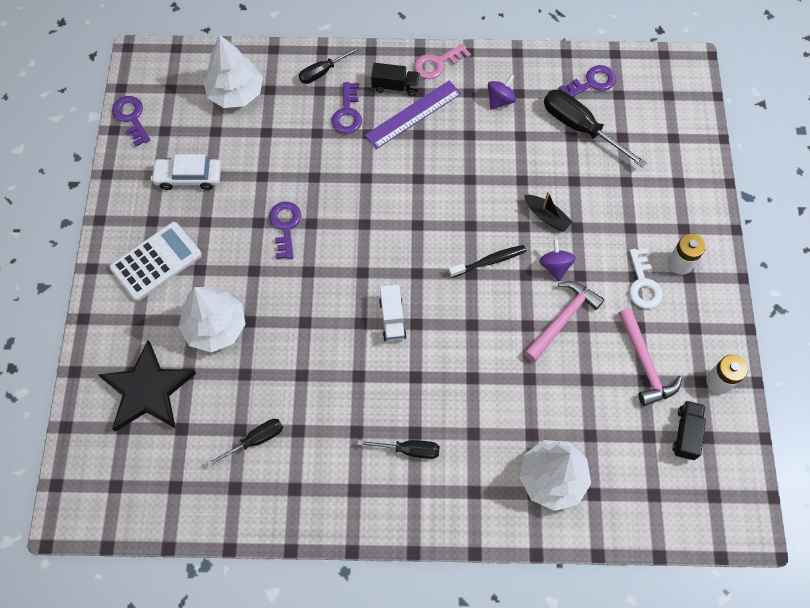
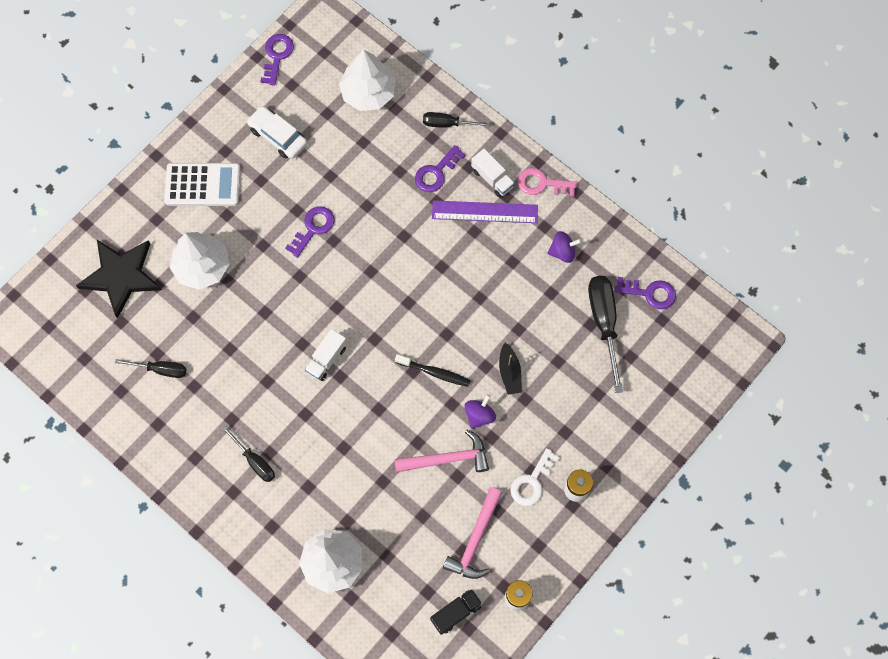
camera: 40 degrees right, 5 degrees up
(395, 86) = (492, 178): black truck -> white truck

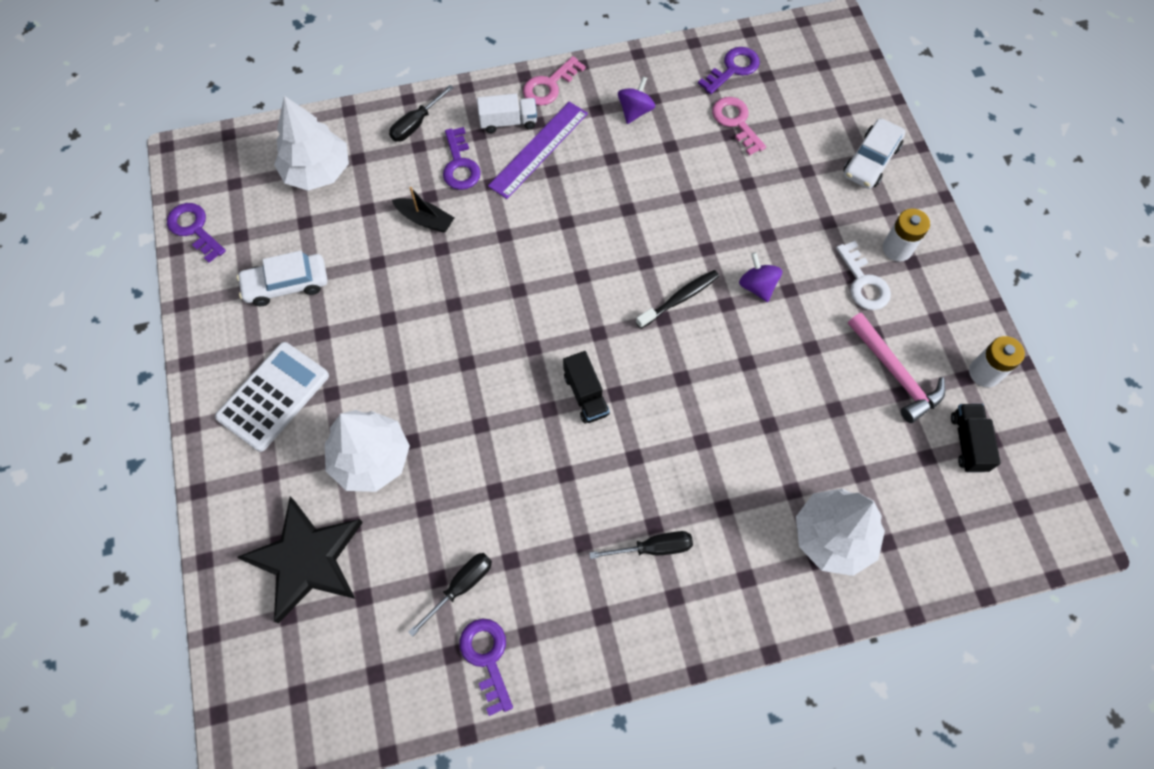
camera: 55 degrees left, 5 degrees down
(313, 228) = (423, 315): purple key -> purple key (487, 658)
(326, 359) = (586, 395): white truck -> black truck
(447, 458) = (785, 345): pink hammer -> none
(509, 372) = (729, 231): black boat -> black boat (425, 219)
(604, 323) = (736, 122): black screwdriver -> pink key
(639, 432) = (870, 160): none -> white car

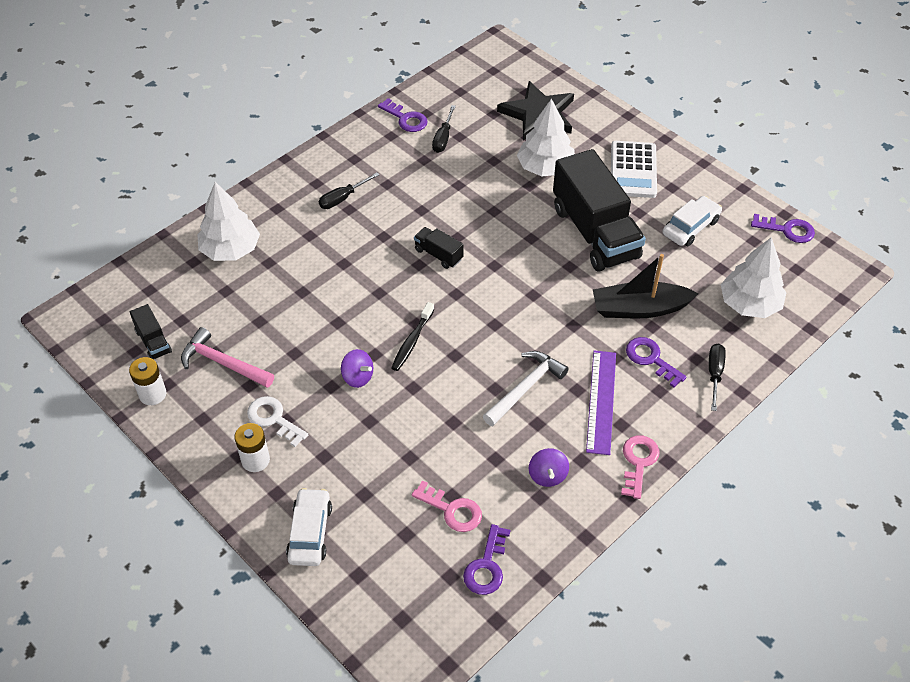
camera: 150 degrees right, 15 degrees down
(392, 332) = (595, 232): none -> black truck
(425, 219) = (639, 308): black boat -> black boat, size x1.81
(508, 122) = (644, 412): white truck -> none
(599, 195) = (525, 388): none -> white hammer

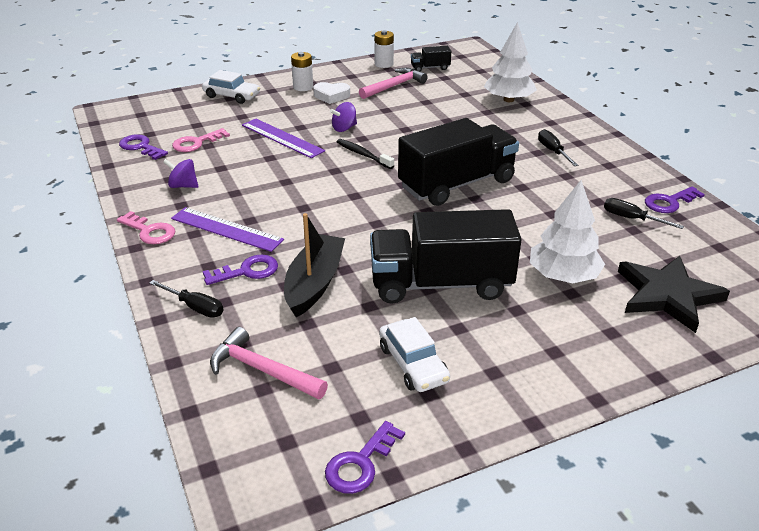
camera: 110 degrees right, 15 degrees down
(273, 419) = (331, 96): white key -> white heart
(404, 428) = (282, 138): none -> purple ruler
(438, 254) = (457, 184): black truck -> black truck, size x2.34
(525, 388) = (274, 195): white hammer -> none
(633, 170) = (538, 346): white calculator -> none
(749, 304) = (262, 370): white tree -> pink hammer

